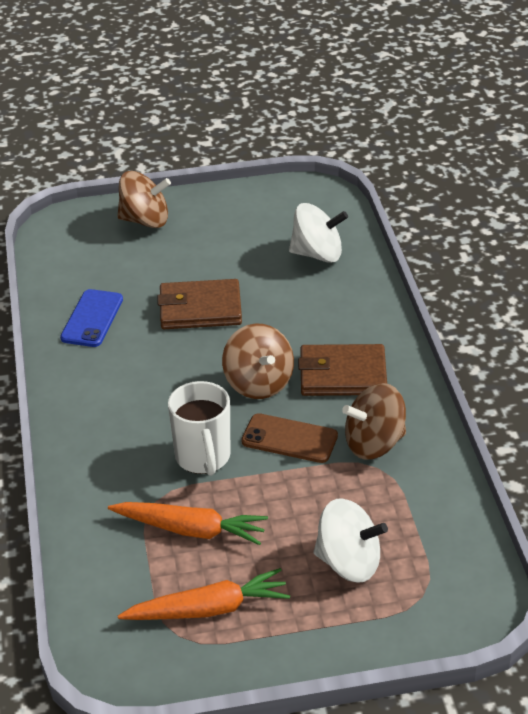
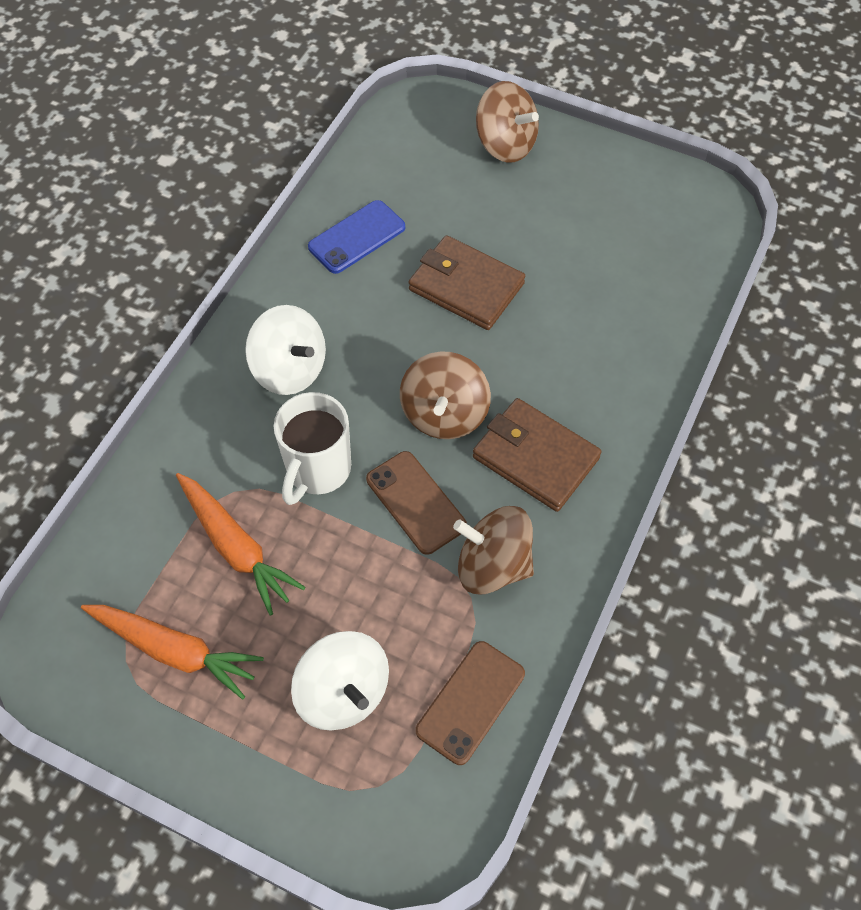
camera: 35 degrees right, 20 degrees up
(317, 254) = (642, 287): white spinning top -> white spinning top (290, 369)
(434, 519) = (471, 702): none -> brown phone

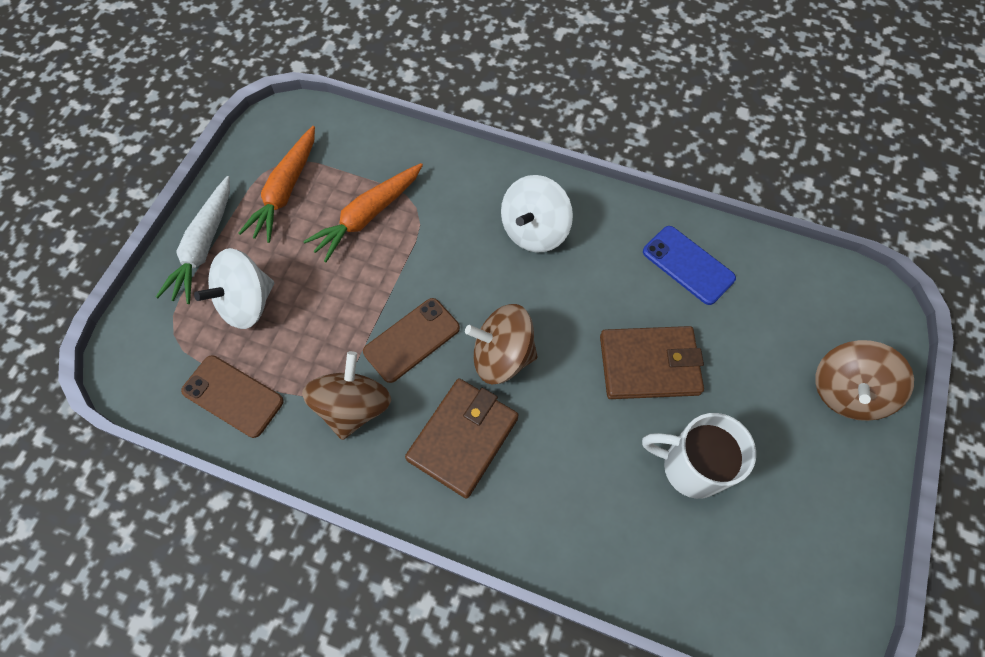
camera: 85 degrees right, 5 degrees up
(246, 756) = (204, 246): none -> white carrot
(317, 470) = (438, 263): white mug -> white mug (690, 467)
(466, 287) = (649, 365): brown wallet -> brown wallet turned 60 degrees clockwise

